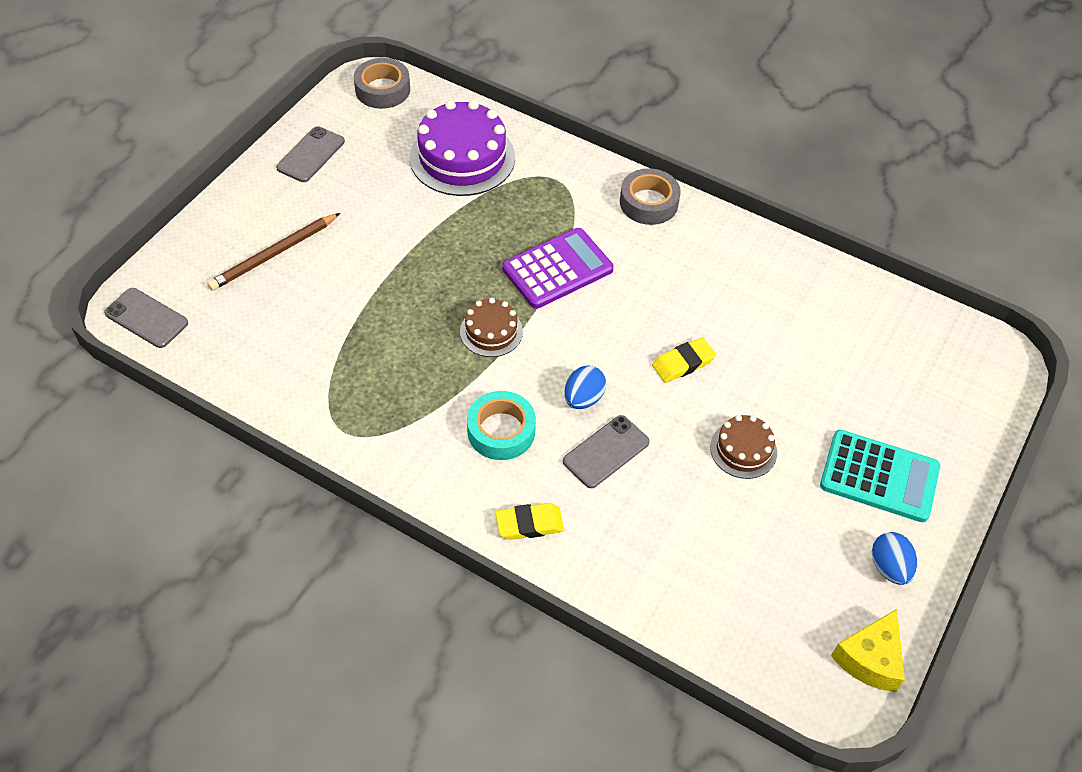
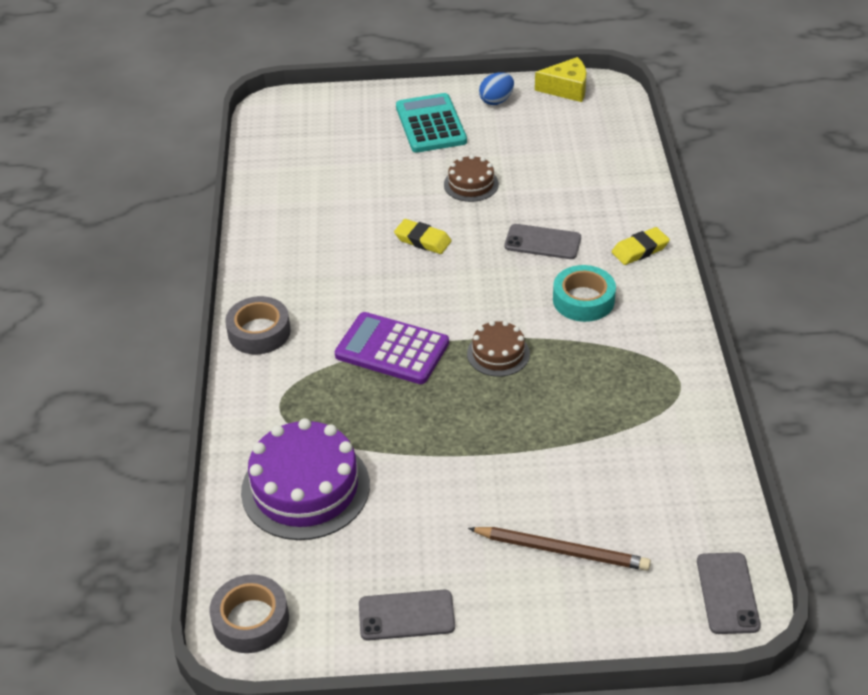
camera: 120 degrees left, 10 degrees down
(529, 524) = (640, 250): yellow eraser -> yellow eraser turned 75 degrees counterclockwise
(583, 398) = (509, 273): blue egg -> none

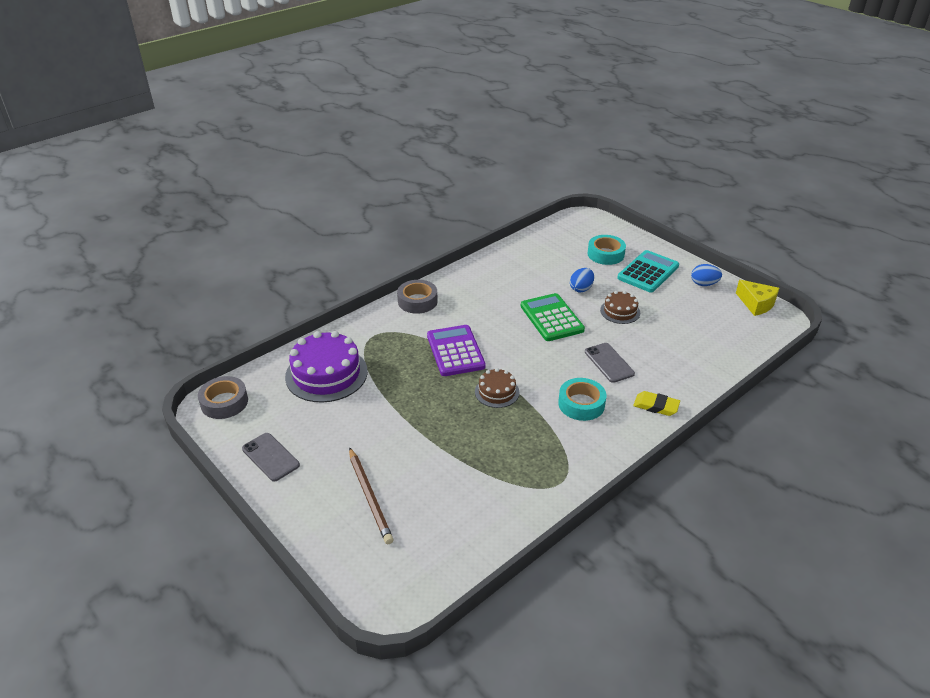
camera: 50 degrees right, 5 degrees down
(361, 134) = (605, 254): none -> turquoise tape
(399, 188) = (581, 289): none -> blue egg
(422, 240) = (551, 318): yellow eraser -> green calculator
(727, 593) = (402, 594): grey phone -> none

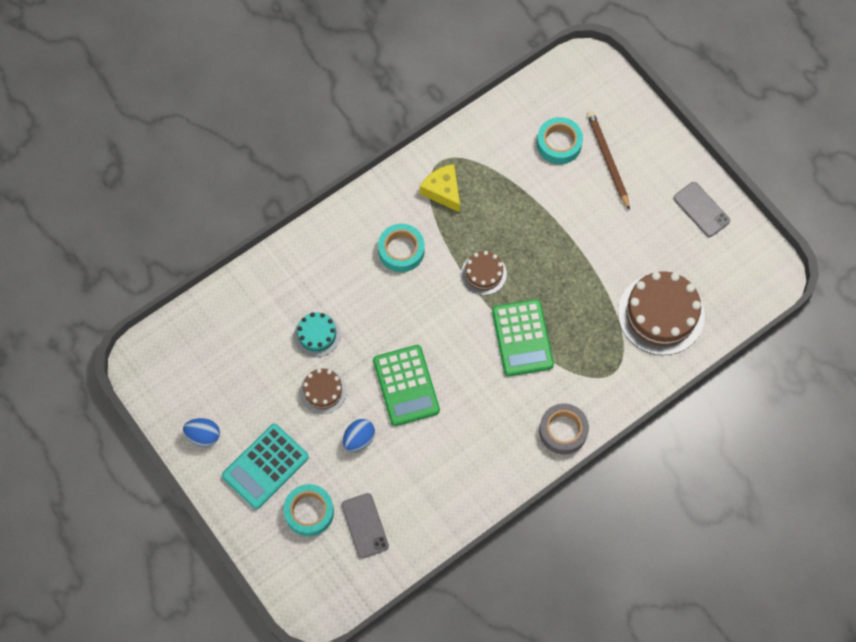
camera: 175 degrees left, 30 degrees up
(224, 402) = (760, 281): grey tape -> none
(326, 374) = (661, 314): purple cake -> brown cake
(426, 509) = (559, 144): none -> turquoise tape
(455, 351) = (522, 338): purple calculator -> green calculator
(609, 363) = (358, 306): grey phone -> grey phone (365, 525)
(639, 343) = (317, 335): none -> turquoise cake
(656, 406) = (328, 242): yellow eraser -> none
(756, 304) = (156, 391): yellow cheese -> yellow cheese (443, 191)

